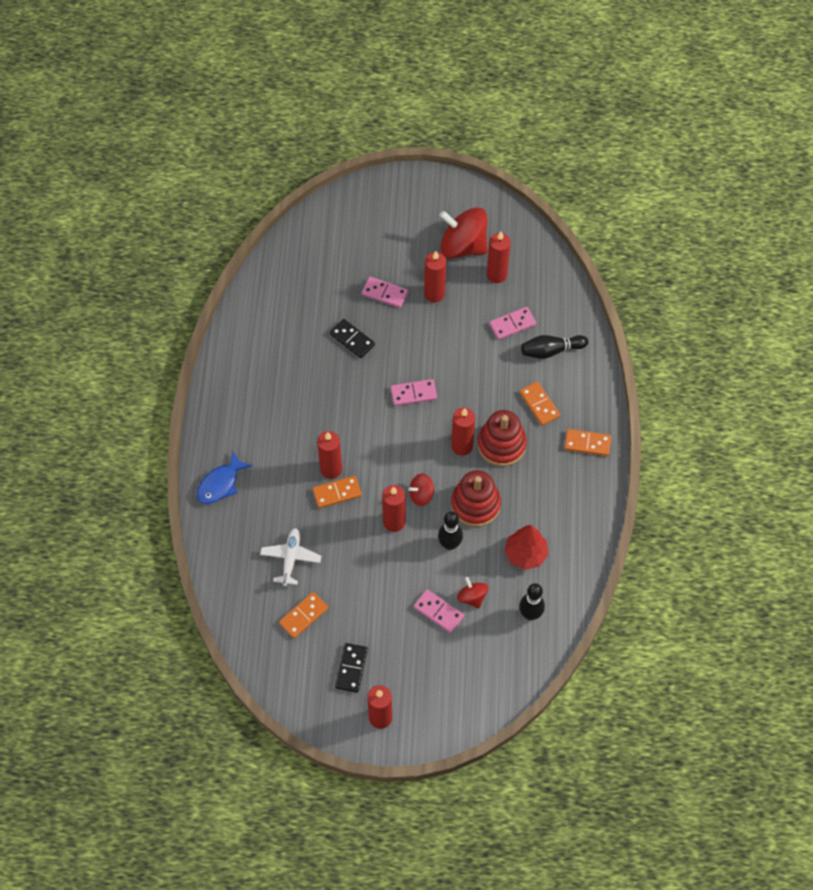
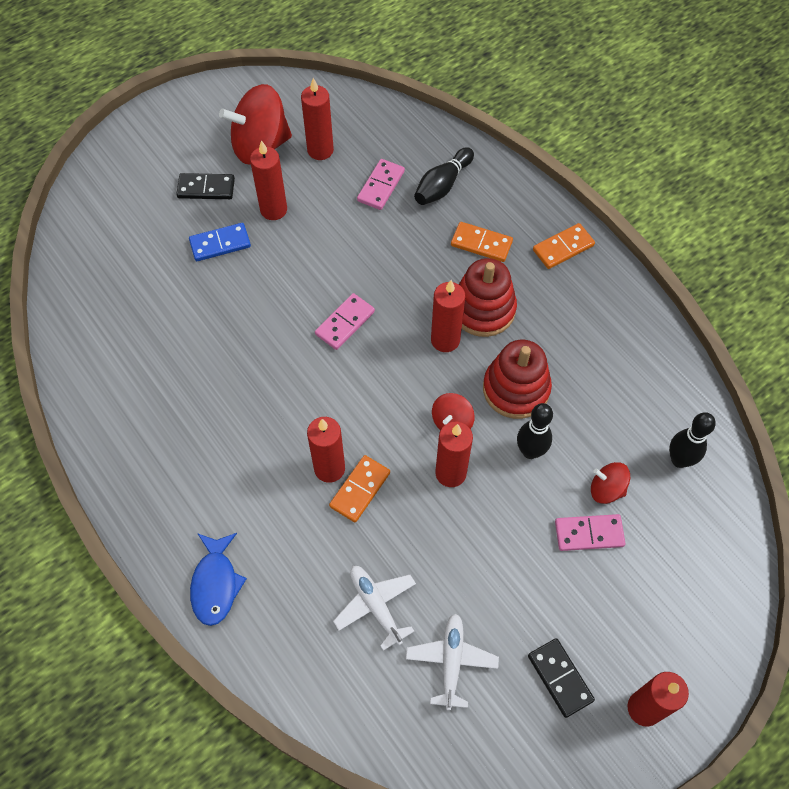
camera: 40 degrees left, 0 degrees up
(303, 616) = (451, 661): orange domino -> white plane
(352, 339) = (227, 314): black domino -> black domino (206, 188)
(385, 293) = (220, 244): pink domino -> blue domino
(525, 554) = (613, 401): red tree -> none

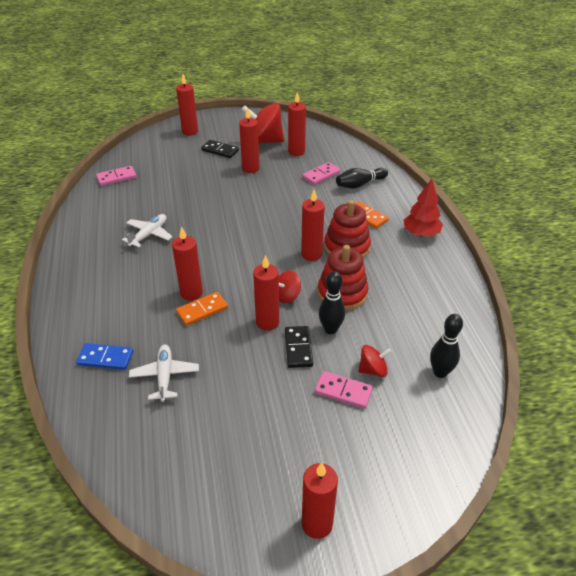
camera: 25 degrees right, 20 degrees down
(134, 164) = (190, 132): none -> red candle
(215, 584) = (77, 326): blue fish -> none
(220, 244) = (209, 174): blue domino -> blue domino (105, 358)
(345, 323) = (254, 228): pink domino -> pink domino (116, 177)
(451, 661) = (191, 429): white plane -> white plane (149, 234)
(560, 678) = (263, 474): black domino -> black domino (298, 348)
(563, 248) = (421, 233): orange domino -> red tree
(606, 489) = (373, 370): red spinning top -> red spinning top turned 120 degrees clockwise

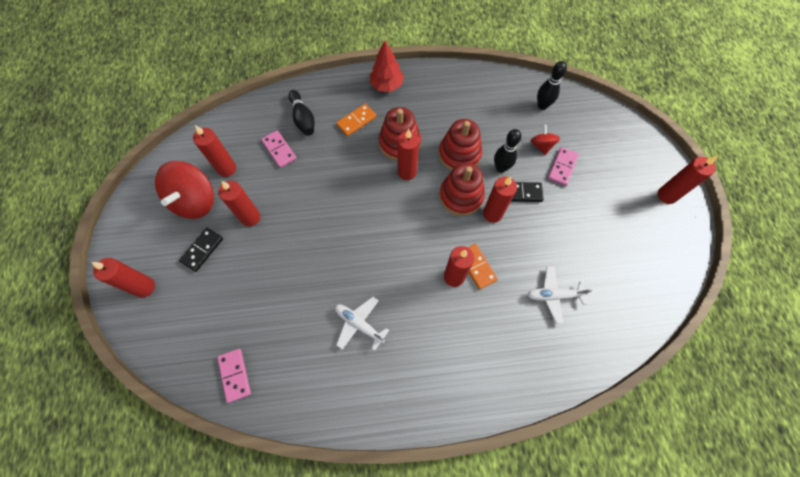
camera: 85 degrees left, 25 degrees up
(105, 358) = (535, 349): blue domino -> none
(287, 296) = (461, 196): red spinning top -> red stacking toy

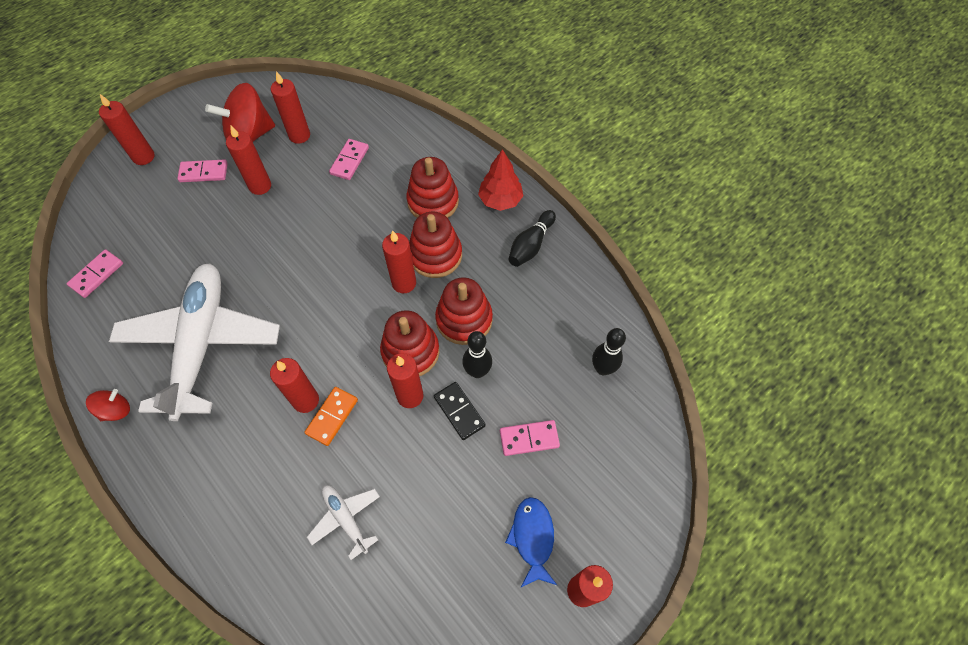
camera: 55 degrees right, 5 degrees down
(202, 250) = (203, 172): black domino -> pink domino
(303, 118) = (400, 156): black bowling pin -> black bowling pin (531, 245)
(356, 121) = (433, 201): orange domino -> red stacking toy
(359, 324) = (201, 343): white plane -> white plane, size x2.35
(541, 146) = (542, 399): red spinning top -> red spinning top (116, 410)
(624, 201) = (532, 538): none -> blue fish

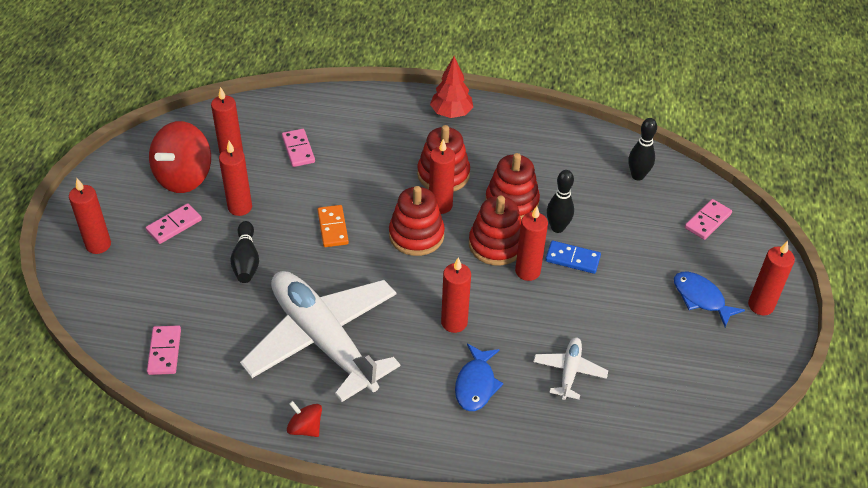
camera: 40 degrees left, 15 degrees down
(116, 410) = (305, 428): red spinning top -> red spinning top turned 60 degrees counterclockwise
(265, 471) = (476, 384): none -> blue fish
(332, 417) = (486, 319): orange domino -> orange domino (333, 228)
(346, 519) = (569, 372): white plane -> white plane turned 90 degrees clockwise
(433, 201) = (400, 141): red stacking toy -> red stacking toy (416, 235)
(459, 411) = (572, 259): black domino -> blue domino
(529, 438) = (636, 245): pink domino -> pink domino (707, 221)
(531, 245) = (506, 130): black bowling pin -> black bowling pin (246, 260)

